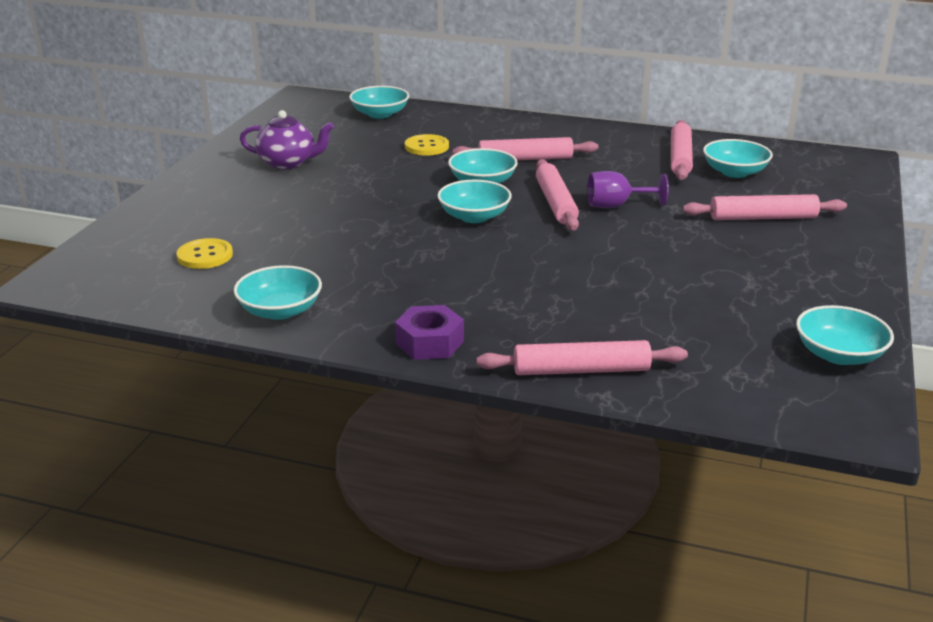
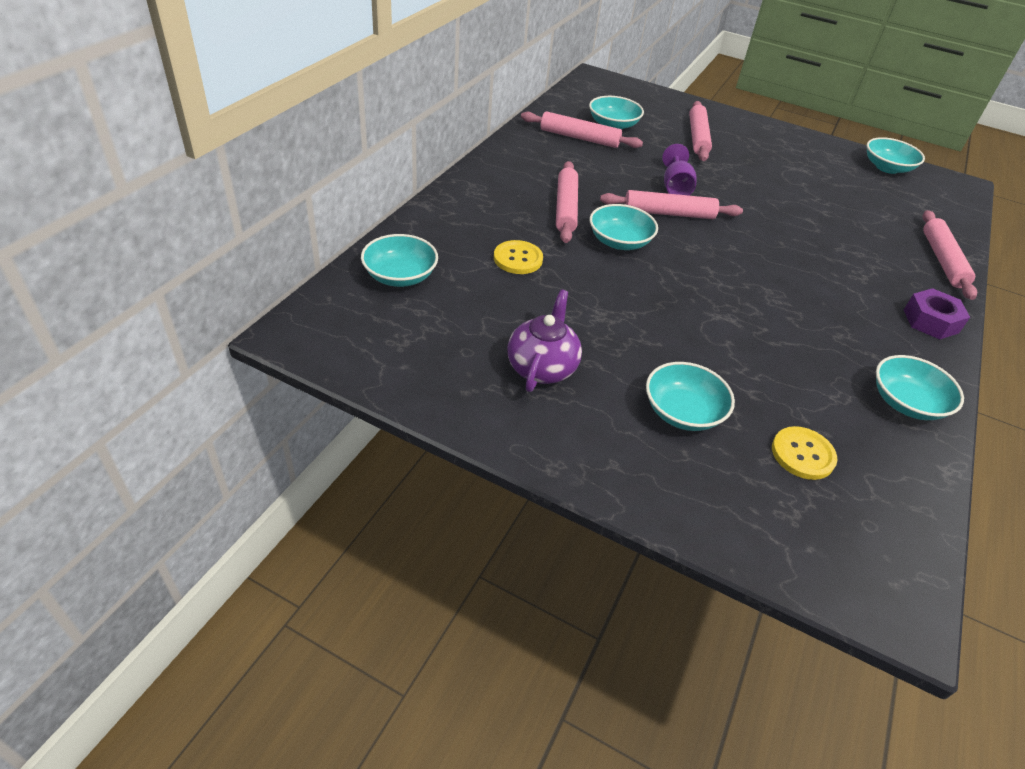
camera: 85 degrees left, 15 degrees up
(474, 216) = (697, 260): turquoise bowl -> turquoise bowl (682, 412)

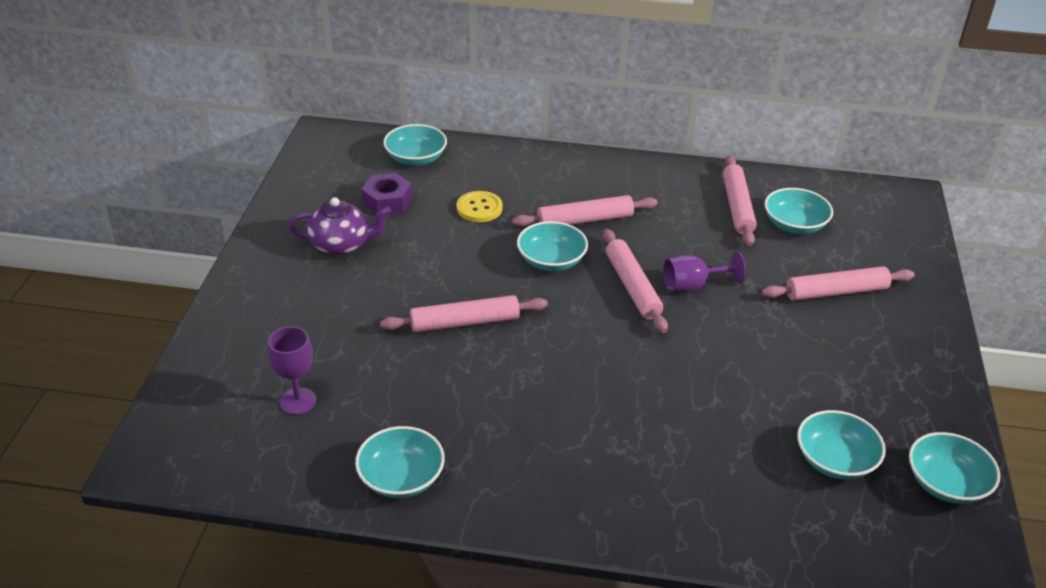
camera: 75 degrees right, 5 degrees down
(682, 412) = (322, 326): turquoise bowl -> turquoise bowl (835, 460)
(802, 454) = (298, 401): yellow button -> purple goblet
(930, 321) = (563, 509): purple nut -> purple nut (387, 201)
(942, 260) = (718, 532): pink rolling pin -> pink rolling pin (465, 322)

